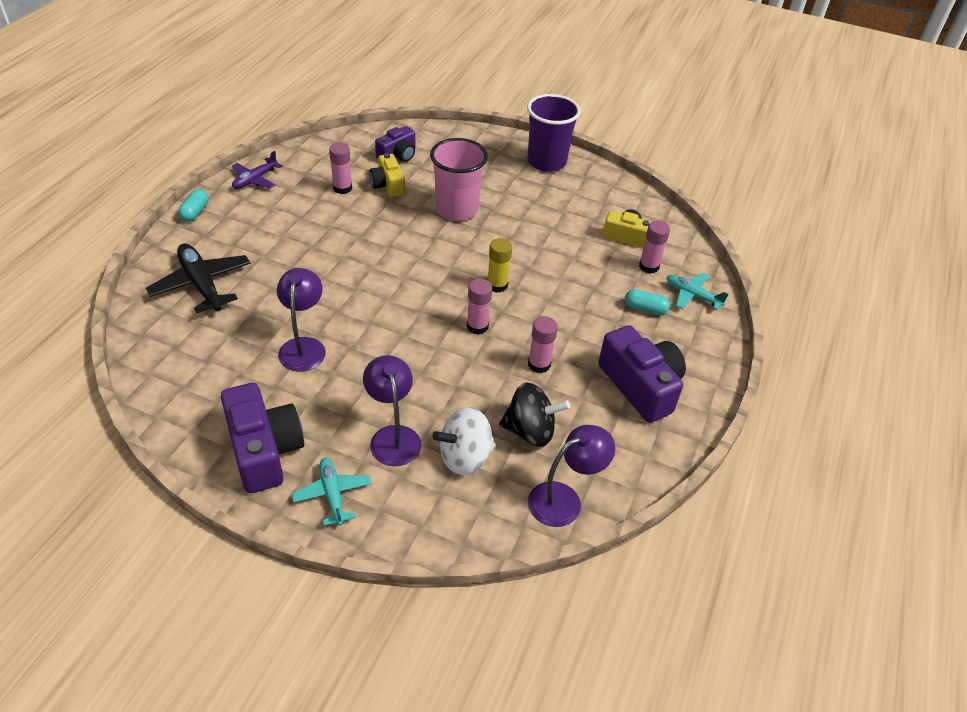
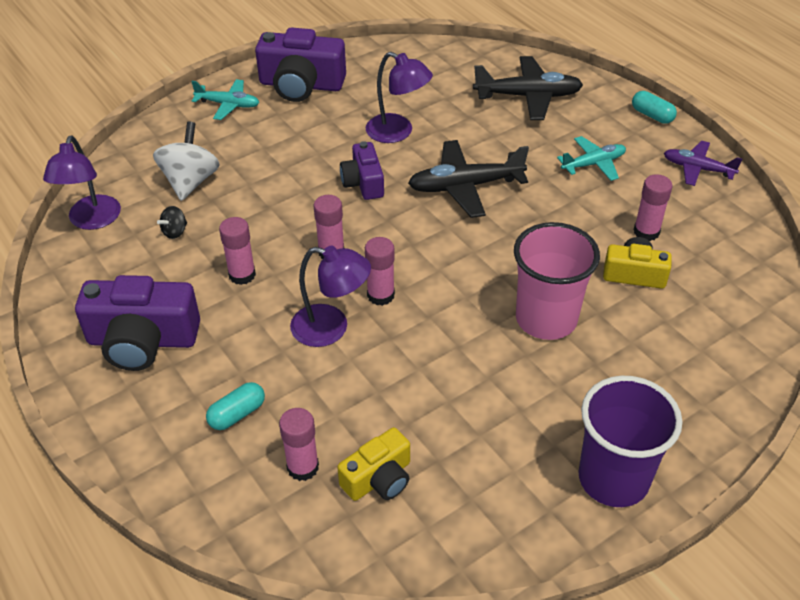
camera: 125 degrees right, 0 degrees up
(255, 180) = (697, 169): purple plane -> purple plane turned 45 degrees counterclockwise
(351, 283) = (465, 186): none -> black plane
(393, 436) = (250, 150): purple lamp -> purple lamp (331, 328)
(398, 155) = (704, 308): purple camera -> purple camera (363, 182)
(497, 285) = (380, 295): yellow glue stick -> pink glue stick
(530, 431) = (175, 232): black spinning top -> black spinning top, size x0.48
(692, 295) = (216, 483): turquoise plane -> turquoise plane (593, 164)

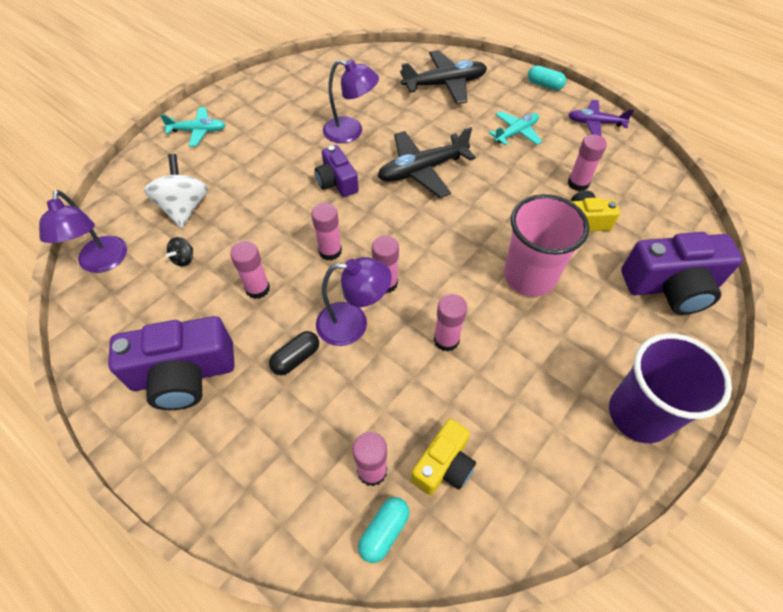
camera: 15 degrees left, 10 degrees up
(237, 414) = (295, 430): turquoise capsule -> turquoise capsule (384, 531)
(260, 349) = (296, 358): none -> black capsule
(301, 85) = (256, 103): purple camera -> purple camera (671, 286)
(426, 363) = (446, 340): none -> pink glue stick

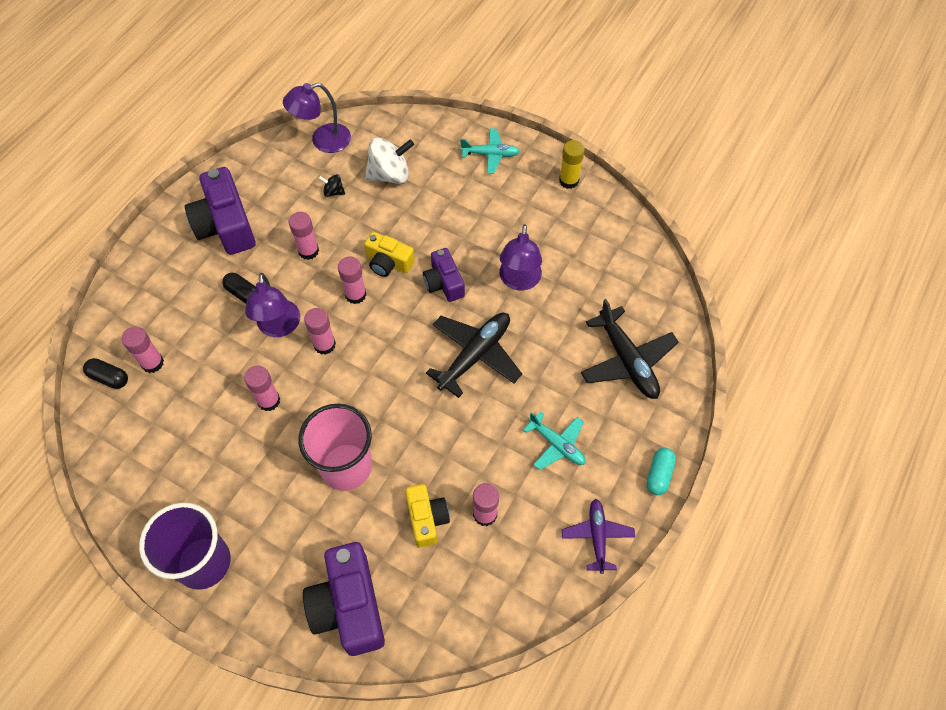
camera: 80 degrees right, 5 degrees up
(198, 131) = (490, 154): turquoise plane -> turquoise plane turned 75 degrees counterclockwise
(254, 87) = (568, 181): none -> yellow glue stick
(337, 182) = (444, 283): purple camera -> purple camera turned 75 degrees counterclockwise
(384, 531) = (109, 378): turquoise capsule -> black capsule
(422, 170) = (475, 355): black plane -> black plane turned 75 degrees clockwise
(443, 465) = (157, 411): yellow camera -> yellow camera (388, 262)

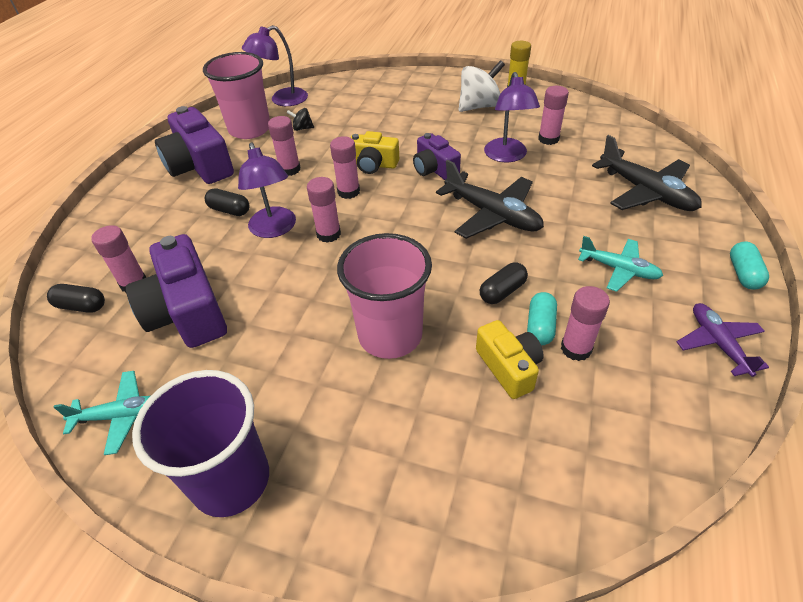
camera: 10 degrees left, 15 degrees down
(268, 401) = (279, 292): pink glue stick -> pink glue stick (548, 139)
(282, 181) = (250, 129): none -> pink cup
(349, 606) = (450, 490): purple camera -> purple camera (187, 312)
(390, 175) = (352, 110): white spinning top -> white spinning top (479, 106)
(450, 444) = (502, 291): none -> black capsule
(466, 487) = (540, 326): none -> turquoise capsule
(475, 355) = (492, 214): black plane -> black plane turned 105 degrees clockwise
(490, 154) = (438, 86): turquoise plane -> turquoise plane (122, 416)

